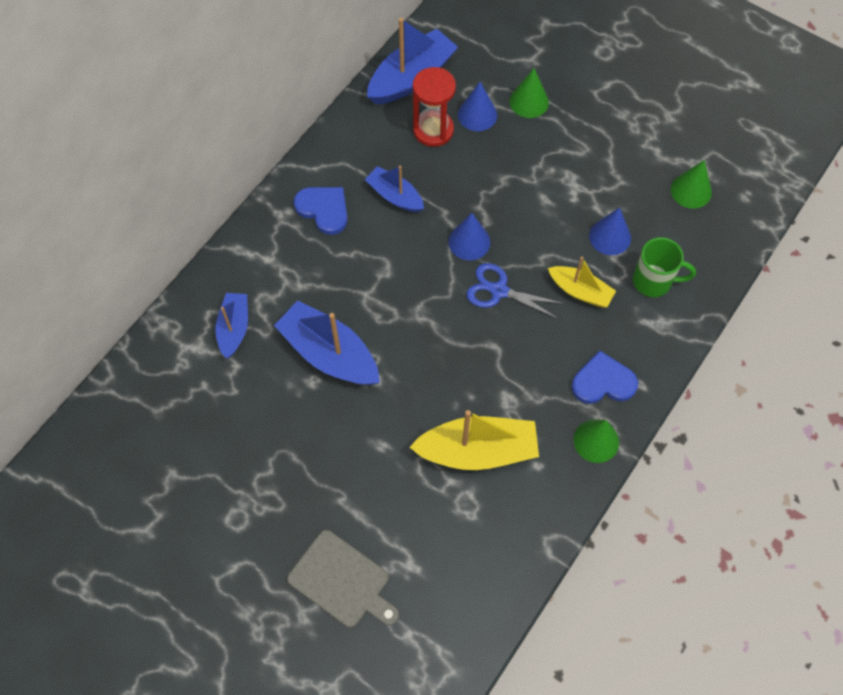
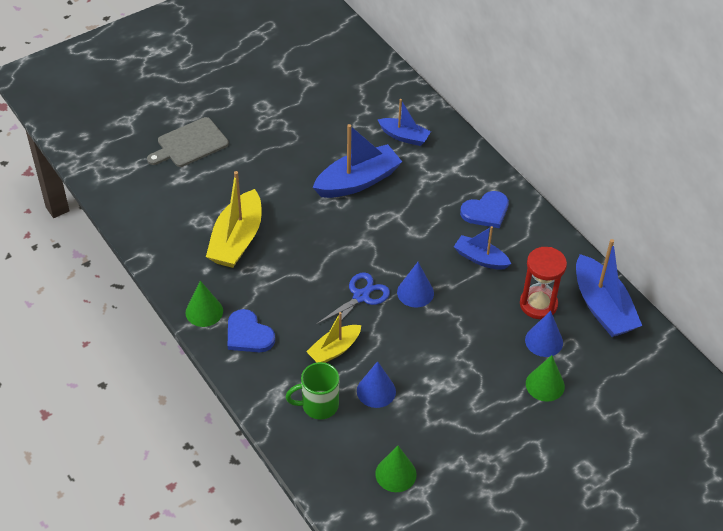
camera: 110 degrees right, 15 degrees down
(395, 196) = (480, 258): blue boat -> blue boat turned 120 degrees counterclockwise
(603, 381) = (248, 334): blue heart -> blue heart turned 120 degrees clockwise
(653, 281) = (318, 405): green mug -> green mug turned 45 degrees clockwise

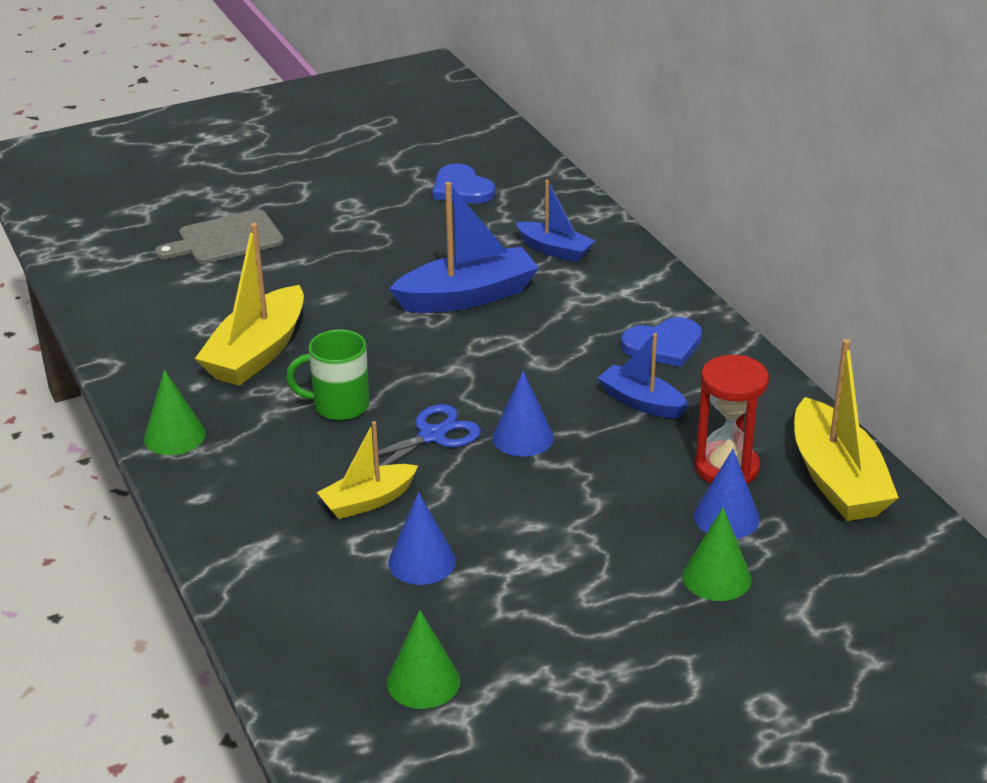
camera: 10 degrees right, 15 degrees down
(248, 334) = (234, 470): blue heart -> blue heart (461, 189)
(318, 405) = (319, 573): green mug -> green mug (339, 406)
(602, 307) = (837, 479): blue boat -> yellow boat

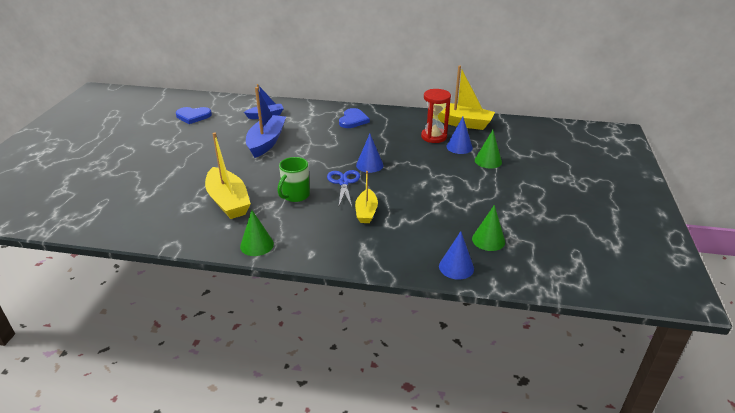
camera: 55 degrees left, 0 degrees up
(226, 239) = (129, 178): grey cutting board -> none
(422, 561) = (418, 214): blue cone -> blue cone (456, 267)
(641, 402) = (379, 136): blue boat -> none

